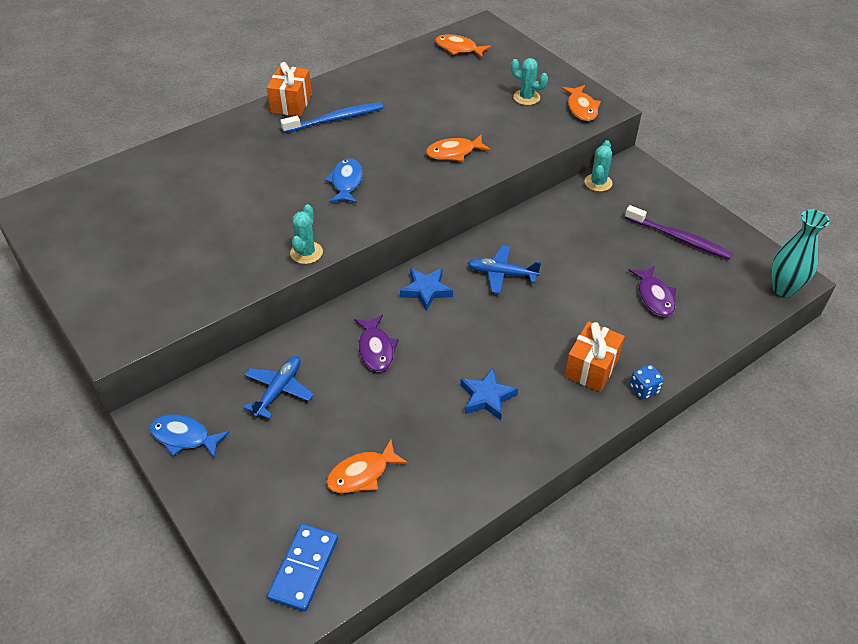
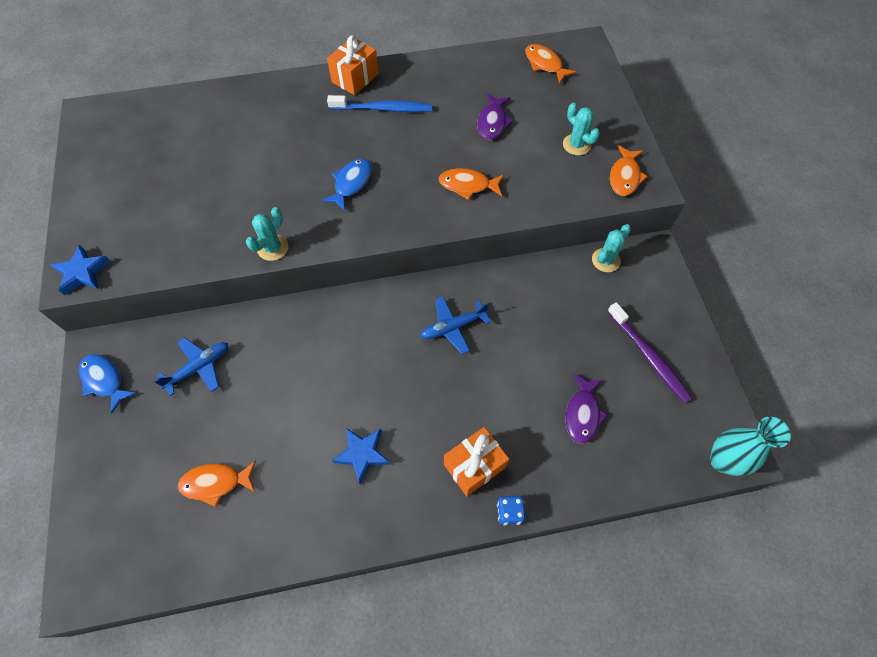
camera: 25 degrees right, 15 degrees up
(303, 568) = (120, 552): blue domino -> none
(376, 349) = (299, 360): purple fish -> purple fish (492, 122)
(426, 290) = (376, 317): blue star -> blue star (83, 273)
(501, 274) = (453, 327): blue plane -> blue plane turned 60 degrees counterclockwise

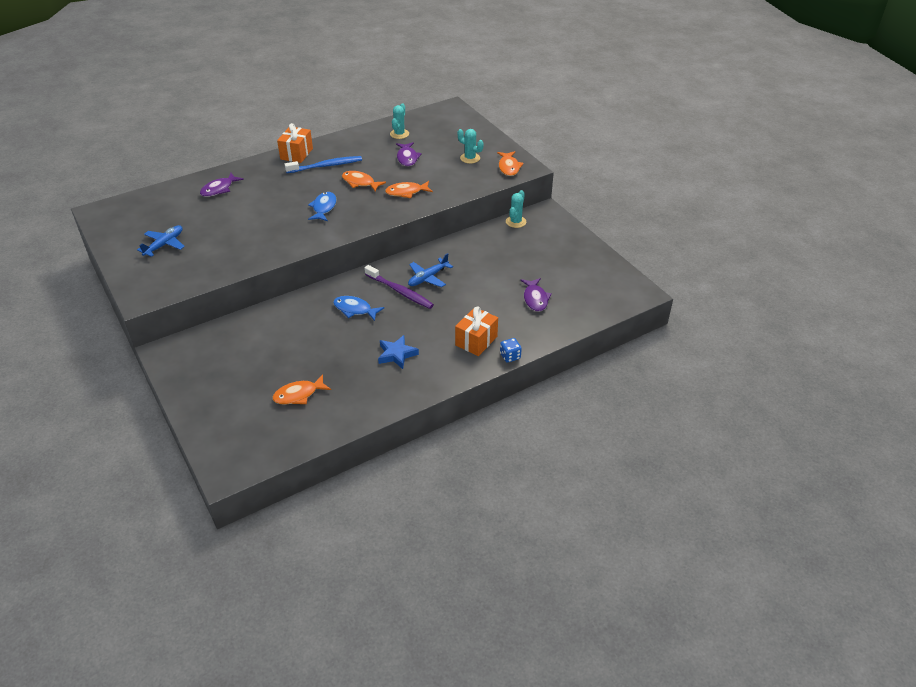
camera: 20 degrees left, 20 degrees down
(83, 273) = (148, 294): blue star -> none
(104, 380) = (182, 365): blue fish -> blue fish (355, 309)
(199, 367) = (253, 341): blue plane -> blue plane (164, 244)
(238, 114) = (219, 189): none -> purple fish
(273, 248) = (285, 251): turquoise cactus -> turquoise cactus (399, 134)
(545, 64) = (429, 122): orange fish -> orange fish (360, 182)
(649, 357) = (565, 262): purple toothbrush -> purple toothbrush (400, 291)
(722, 461) = (632, 299): turquoise vase -> none

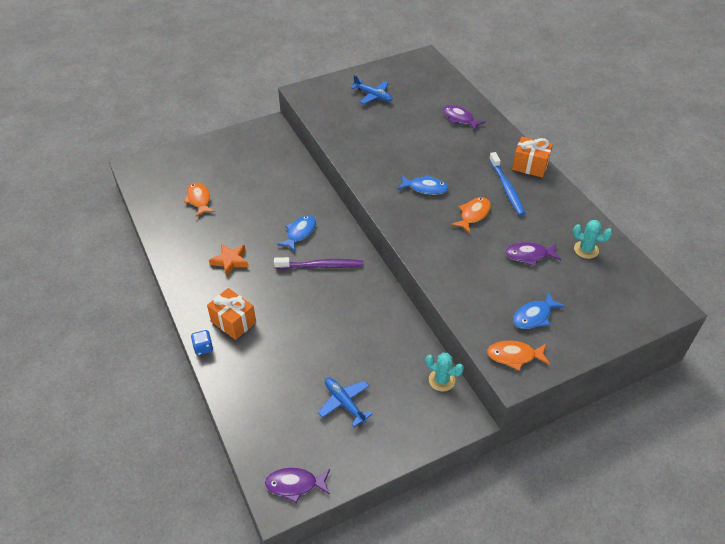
camera: 95 degrees right, 5 degrees up
(397, 354) = (230, 261): blue star -> orange star
(400, 291) = (321, 266): purple toothbrush -> purple toothbrush turned 135 degrees counterclockwise
(406, 192) = (454, 252): orange fish -> none
(428, 278) = (340, 289): blue plane -> blue plane (344, 403)
(470, 158) = (534, 316): turquoise cactus -> blue fish
(535, 299) = (289, 382): purple fish -> purple fish (295, 484)

